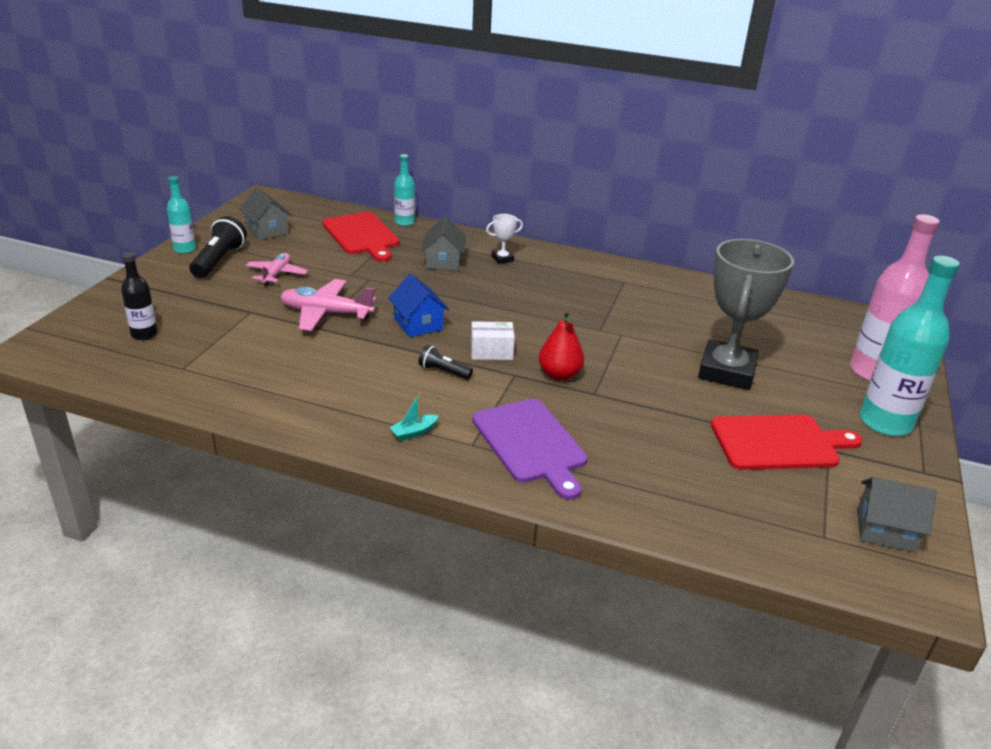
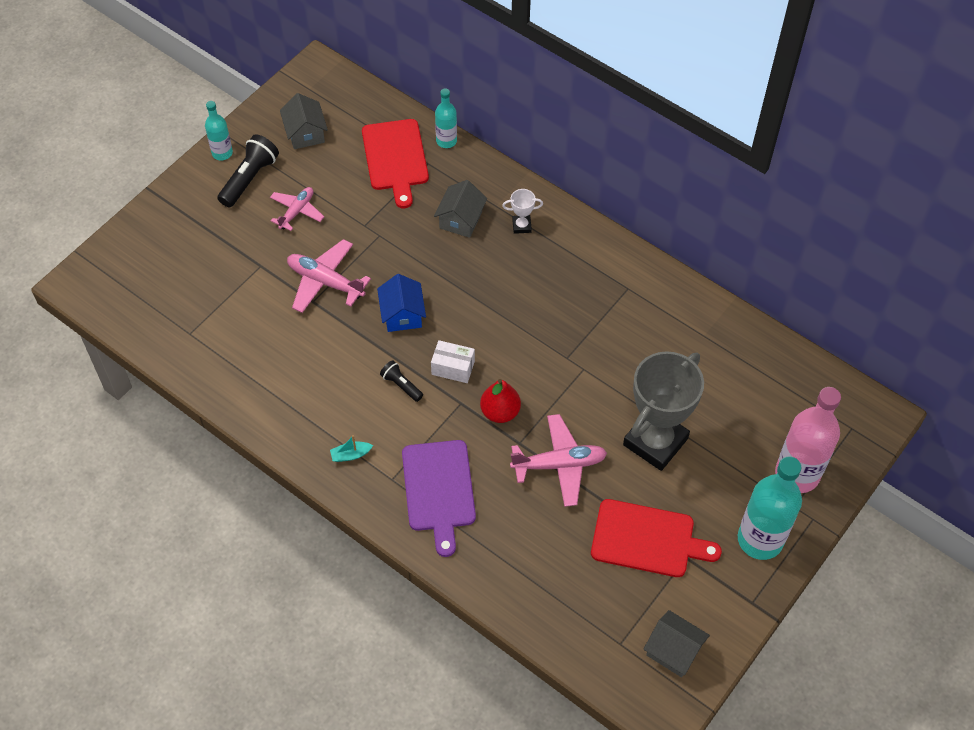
camera: 20 degrees right, 25 degrees up
(144, 334) = (167, 280): black bottle -> none
(646, 402) = (559, 464): none -> pink plane

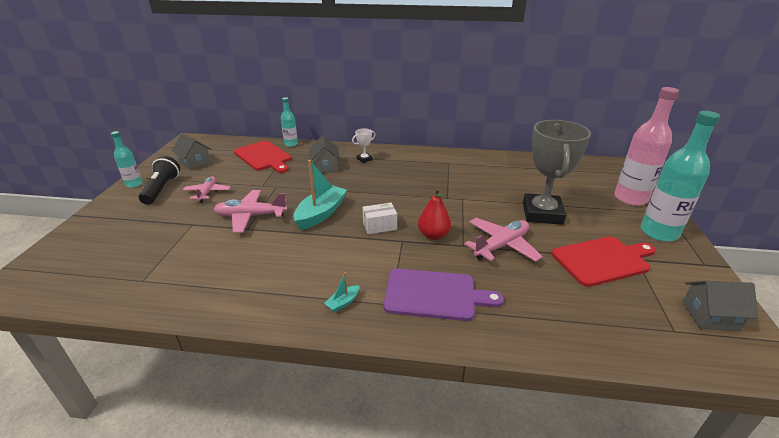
camera: 30 degrees left, 25 degrees down
(401, 385) = (350, 247): black flashlight -> none
(402, 314) = (321, 214): blue house -> turquoise boat
(438, 490) = (434, 295): purple cutting board -> purple cutting board turned 45 degrees counterclockwise

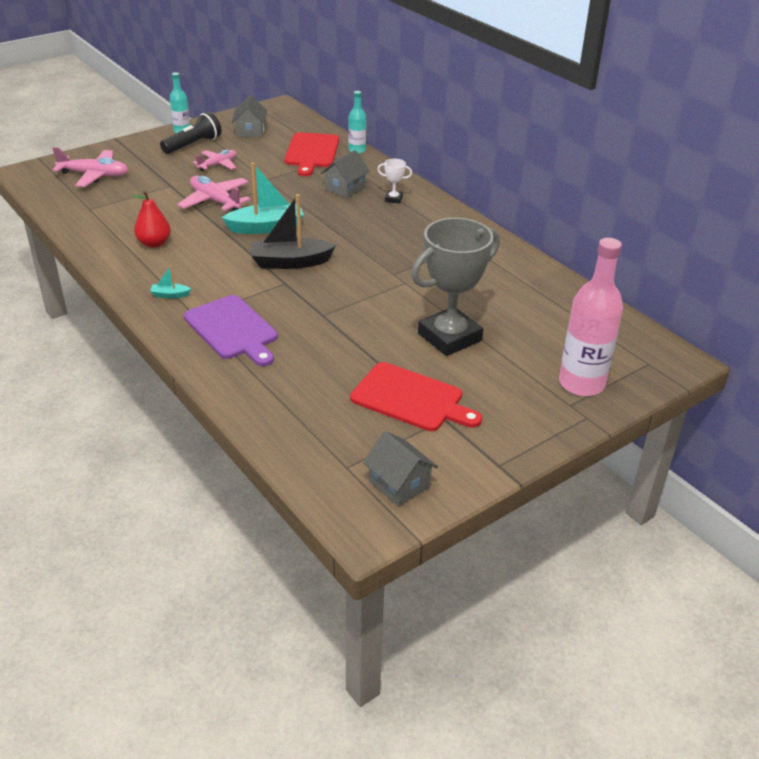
camera: 45 degrees right, 5 degrees up
(379, 226) = (290, 262): white box -> black boat
(433, 235) = (316, 294): red pear -> red pear (154, 243)
(501, 246) = (352, 334): pink plane -> pink plane (94, 175)
(659, 232) = (525, 421): turquoise bottle -> none

